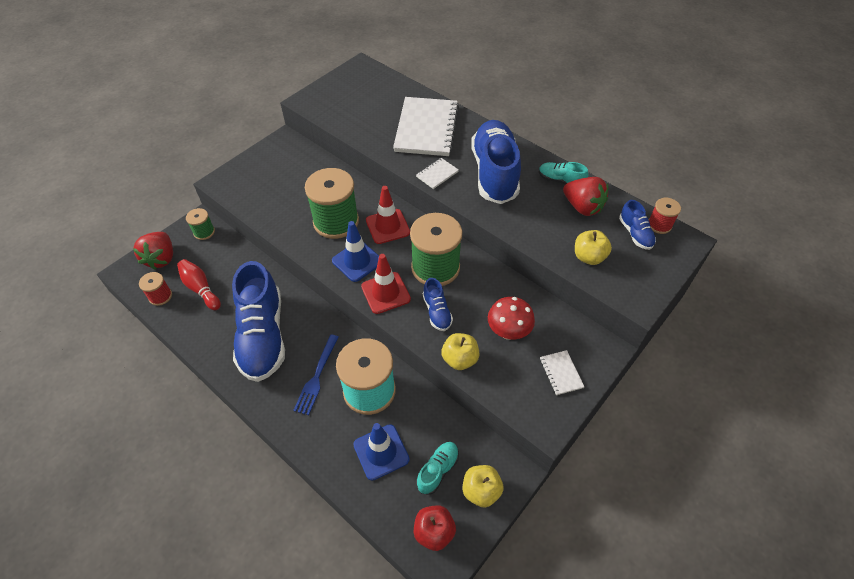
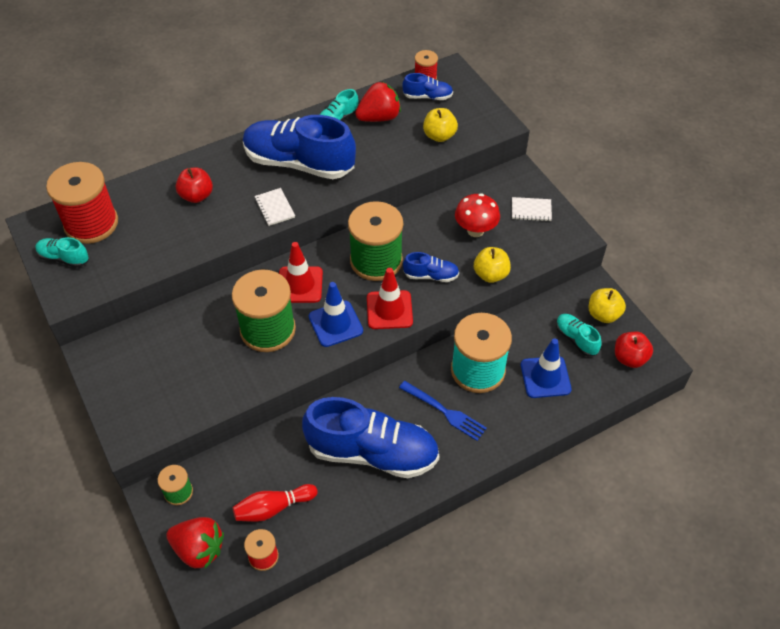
camera: 70 degrees left, 0 degrees up
(338, 88) = (64, 258): none -> turquoise shoe
(374, 88) = (91, 224): none -> red spool
(426, 128) = (196, 196): white notebook -> red apple

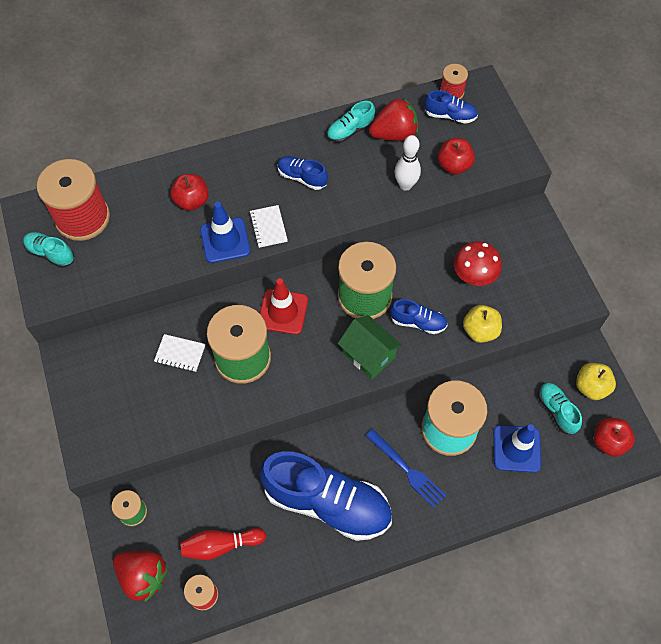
camera: 10 degrees right, 10 degrees up
(299, 163) = (302, 177): blue shoe -> blue shoe, size x0.45
(335, 324) = (311, 362): blue traffic cone -> blue traffic cone (225, 240)
(389, 310) = (368, 355): red traffic cone -> green house
(397, 157) = (405, 185): none -> white bowling pin
(439, 136) = (454, 165): yellow apple -> red apple
(531, 210) = (536, 261): white notebook -> white notebook (180, 354)

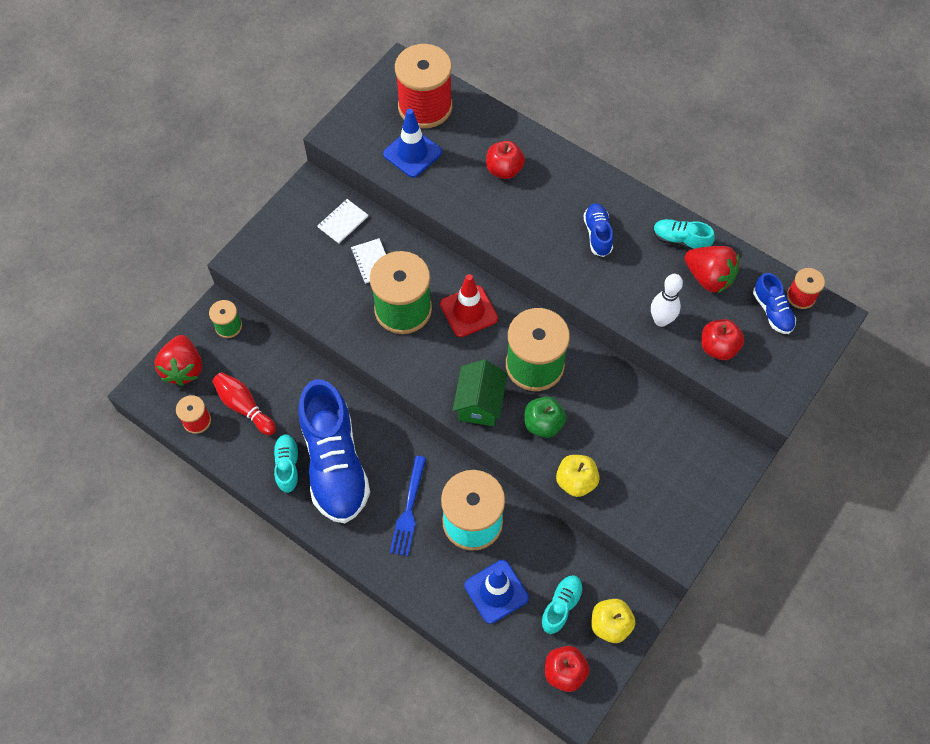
camera: 55 degrees right, 0 degrees up
(51, 254) = (376, 109): turquoise shoe -> turquoise shoe (288, 466)
(225, 240) = (487, 218): blue traffic cone -> blue traffic cone (412, 153)
(268, 227) = (526, 241): white notebook -> white notebook (343, 222)
(418, 322) = (543, 424): blue shoe -> green apple
(473, 276) = (628, 443): red mushroom -> none

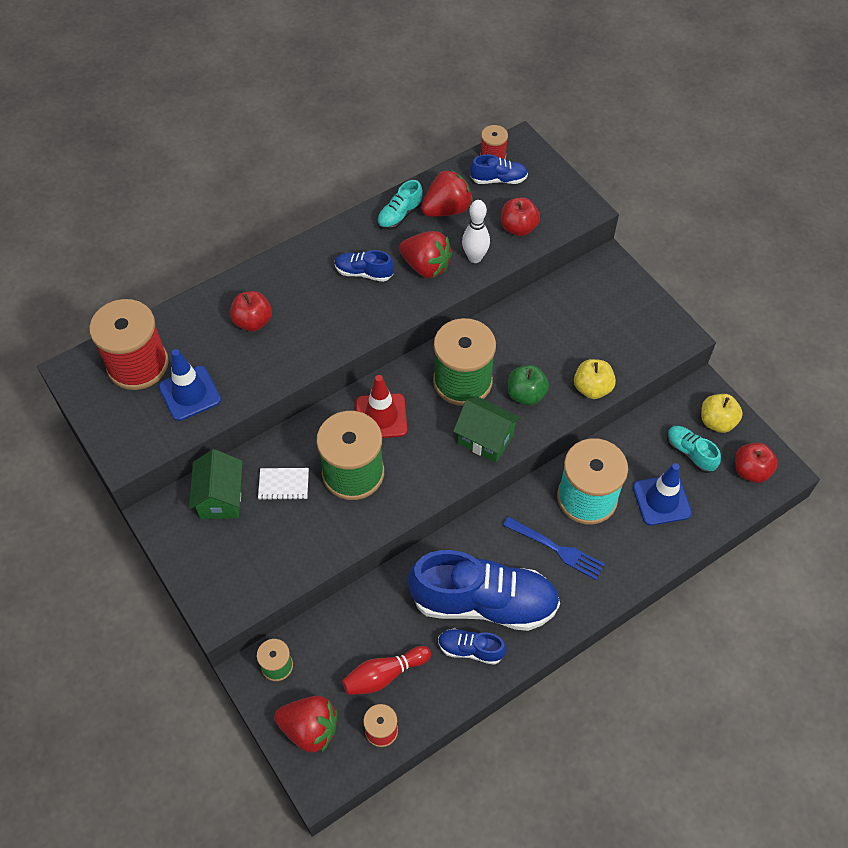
camera: 70 degrees left, 5 degrees down
(288, 466) = (470, 649): turquoise shoe -> blue shoe
(343, 222) = (221, 498): white notebook -> green house
(629, 282) = (426, 266): none -> red strawberry

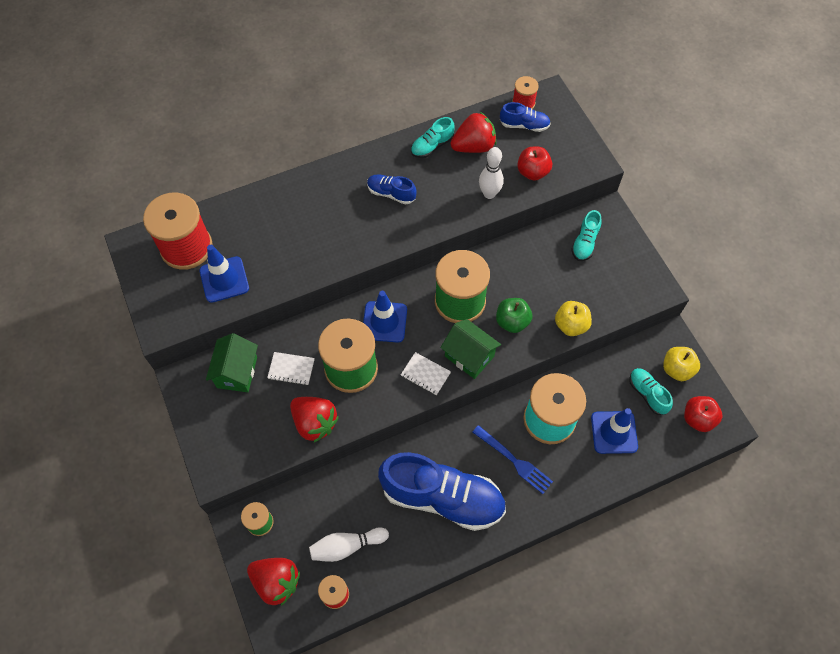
camera: 10 degrees right, 5 degrees up
(253, 322) = (289, 223): red apple -> none
(381, 416) = (384, 322): red traffic cone -> blue traffic cone
(384, 675) = (346, 546): red bowling pin -> white bowling pin
(426, 266) = (445, 196): red strawberry -> red strawberry (315, 423)
(440, 466) = (425, 374): none -> white notebook
(470, 649) = (423, 537): blue shoe -> none
(589, 298) = (585, 243): none -> turquoise shoe

